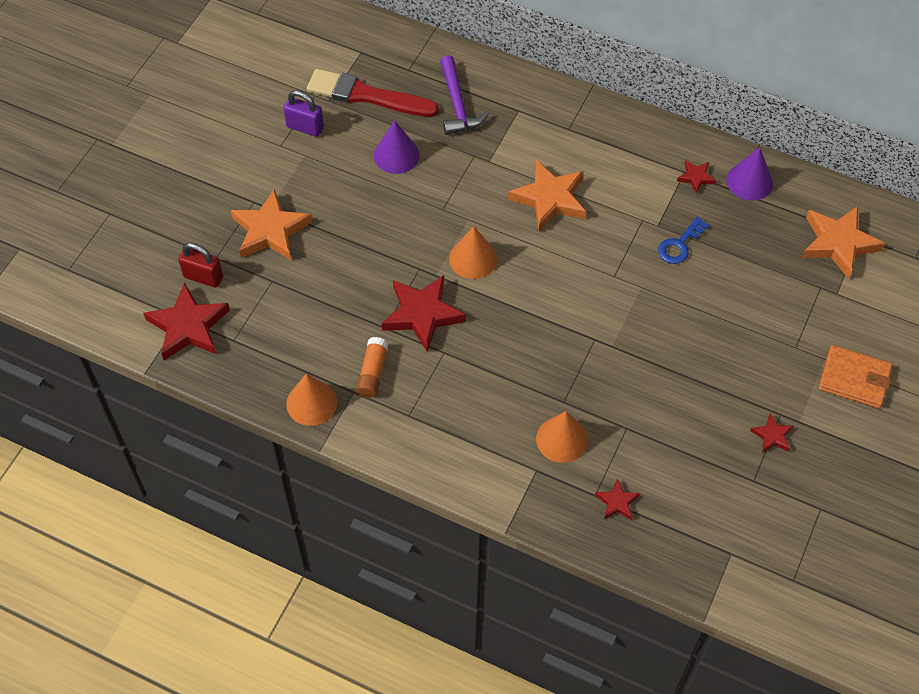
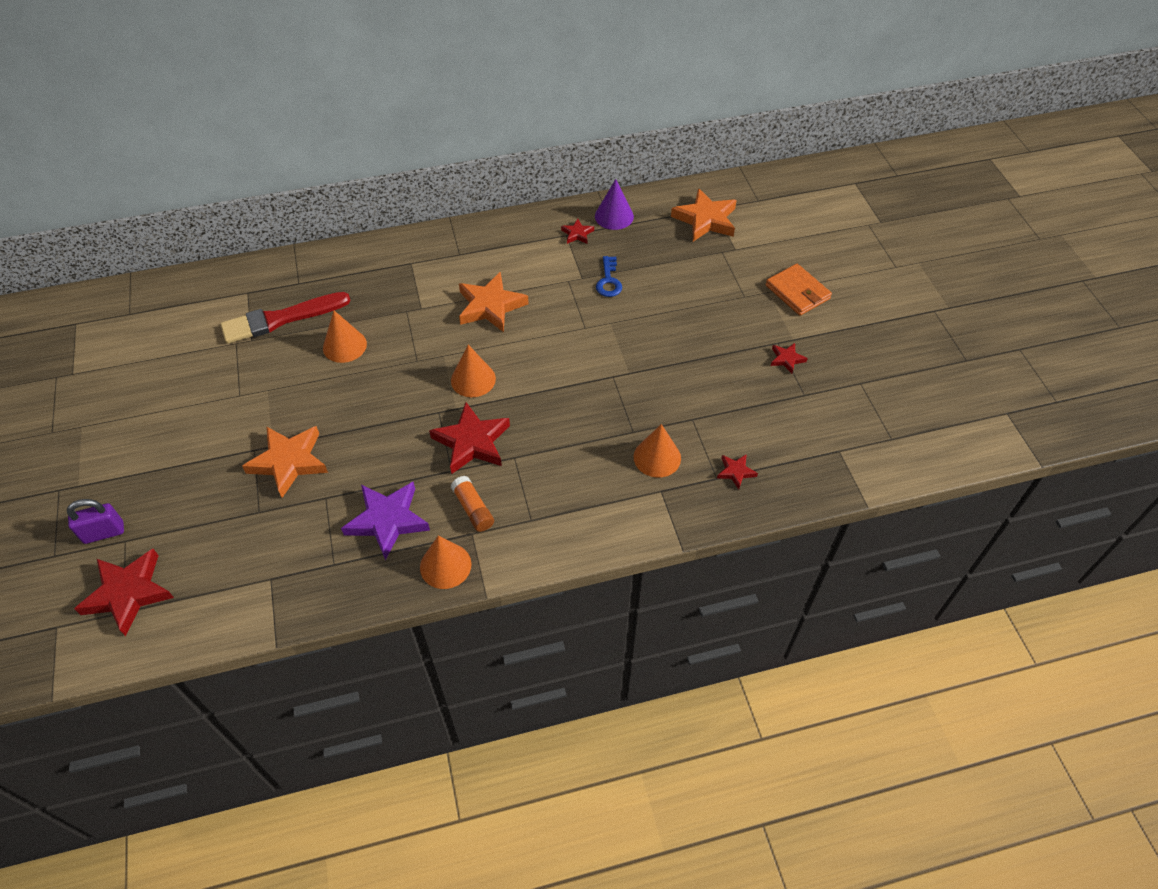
camera: 40 degrees left, 5 degrees down
(188, 326) = (283, 581): red star -> red star (128, 593)
(203, 277) = (261, 534): red padlock -> none
(300, 334) = (387, 521): none -> purple star
(305, 127) = (249, 370): purple padlock -> purple padlock (104, 533)
(396, 155) = (344, 346): purple cone -> orange cone
(457, 104) = (360, 285): purple hammer -> none
(854, 379) = (797, 292): orange wallet -> orange wallet turned 75 degrees clockwise

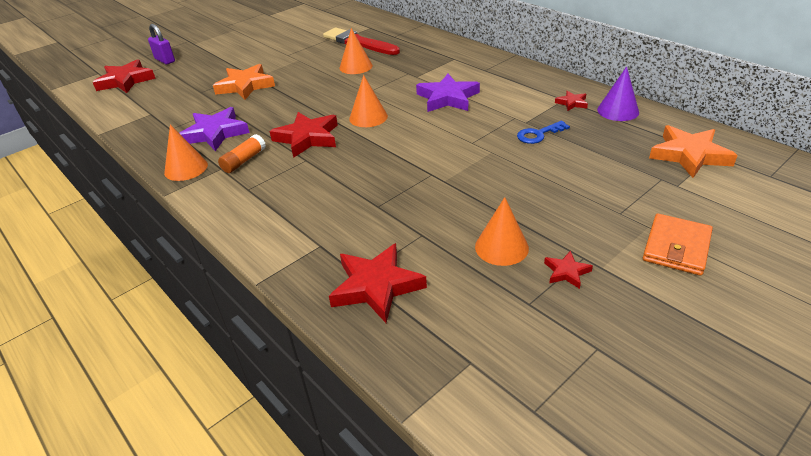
camera: 65 degrees right, 15 degrees down
(490, 306) = (448, 98): orange star -> purple star
(657, 457) = (358, 229): orange cone -> orange cone (501, 247)
(736, 472) = (376, 286): red star -> red star, size x2.05

